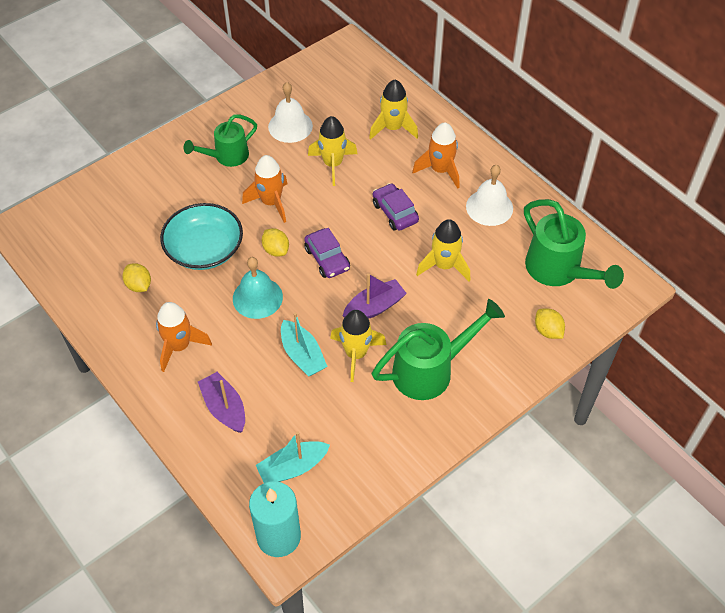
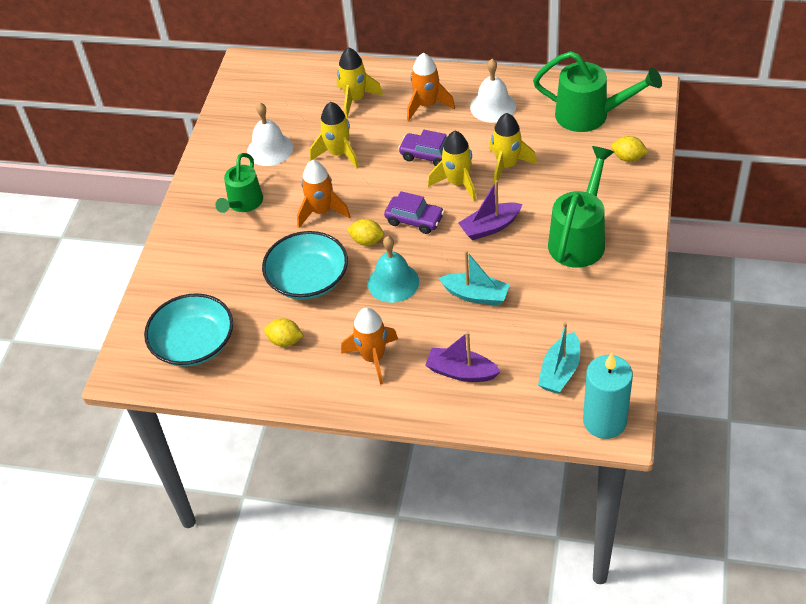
camera: 35 degrees left, 5 degrees down
(82, 240) = (194, 344): none -> turquoise bowl
(356, 354) = (514, 266): yellow rocket -> yellow rocket (457, 183)
(374, 307) = (490, 227): purple boat -> purple boat turned 135 degrees counterclockwise

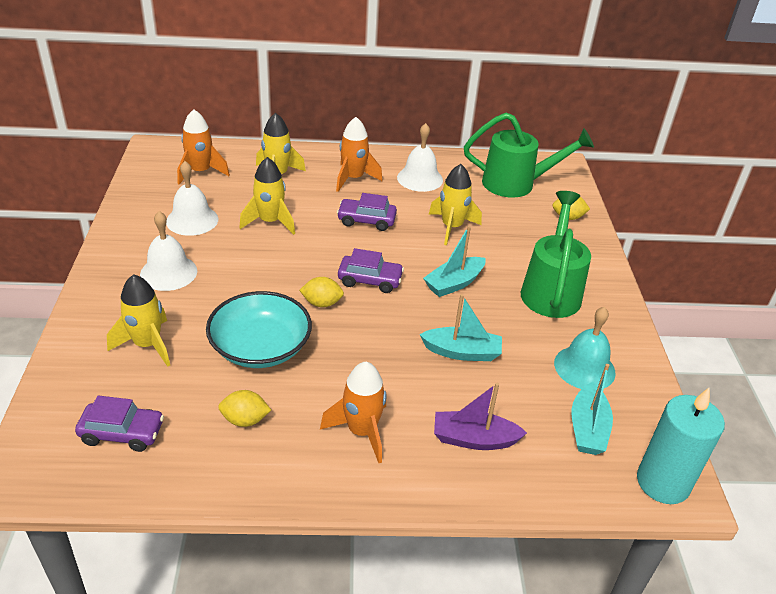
camera: 20 degrees left, 10 degrees down
(194, 344) = (122, 433): turquoise bowl -> purple car
(243, 203) = (168, 272): green watering can -> white bell
(322, 211) = (263, 276): orange rocket -> orange rocket (200, 172)
(393, 282) = (363, 344): turquoise bell -> turquoise bell (584, 367)
(457, 183) = (406, 244): yellow rocket -> yellow rocket (147, 345)
(490, 227) = (454, 283): purple boat -> turquoise boat

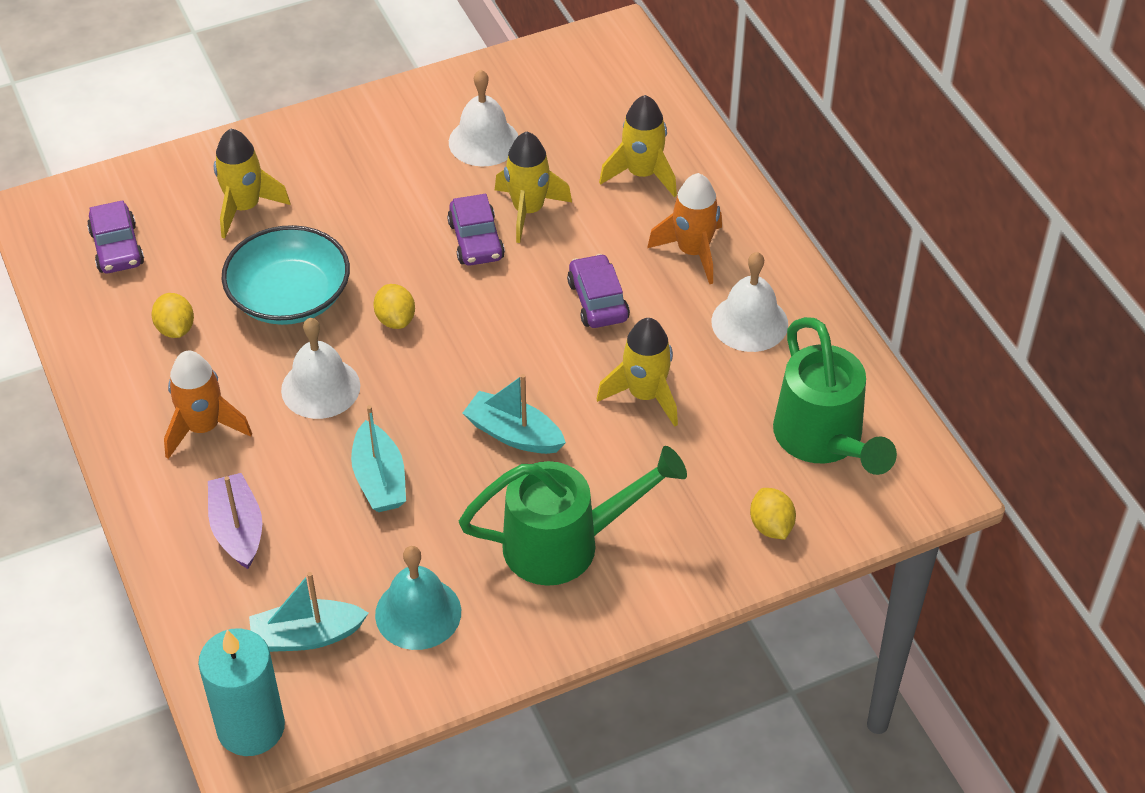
camera: 70 degrees right, 10 degrees up
(168, 272) = (371, 168): white bell -> white bell (320, 388)
(200, 172) = (593, 102): orange rocket -> none
(370, 280) = (468, 348): purple car -> purple car (476, 240)

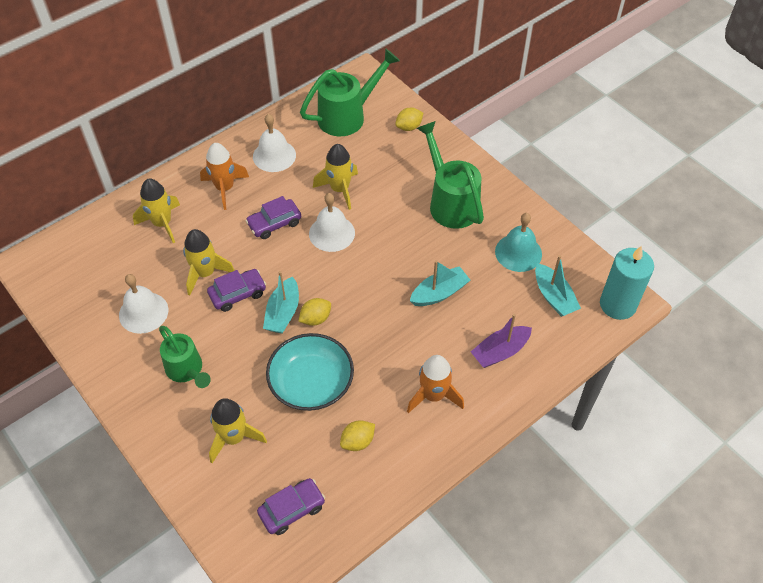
camera: 105 degrees left, 5 degrees up
(320, 388) = (382, 342): white bell -> white bell (332, 233)
(369, 174) = (186, 370): none -> green watering can
(514, 434) = (386, 240): turquoise boat -> turquoise boat (283, 313)

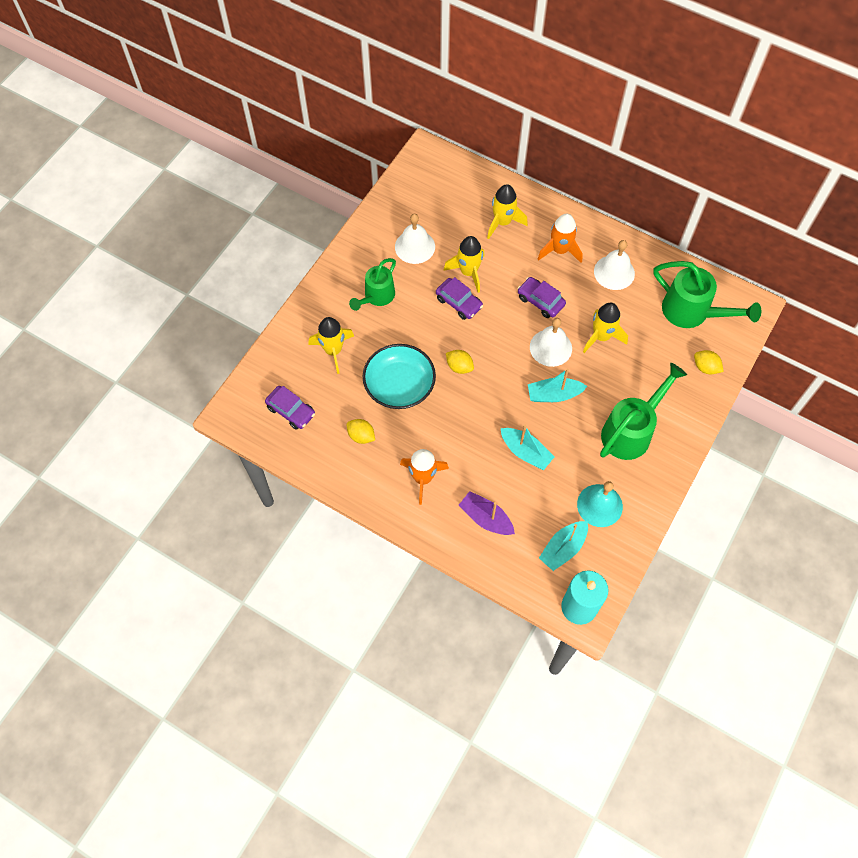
camera: 70 degrees right, 10 degrees up
(283, 313) = (455, 341): turquoise boat -> turquoise boat (554, 395)

